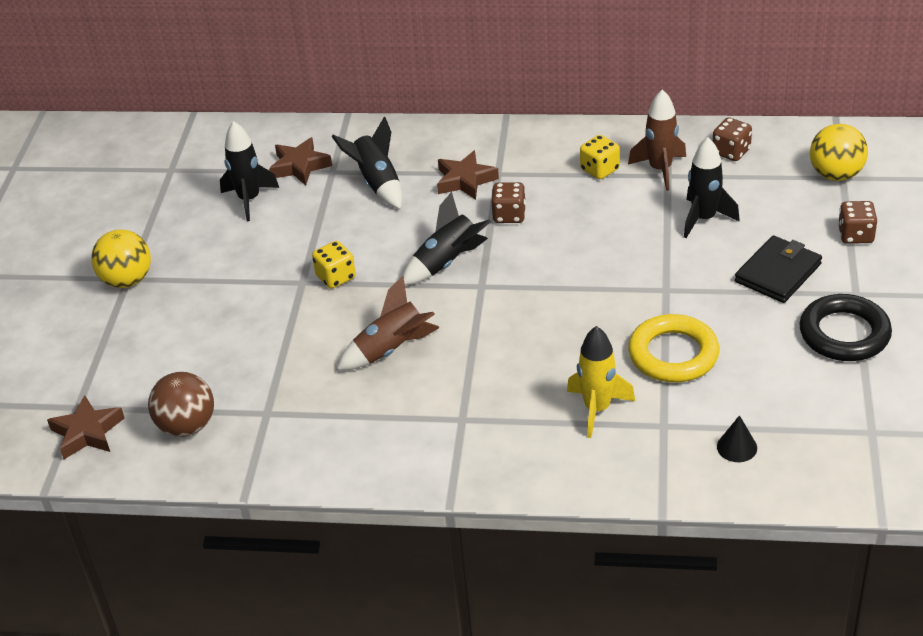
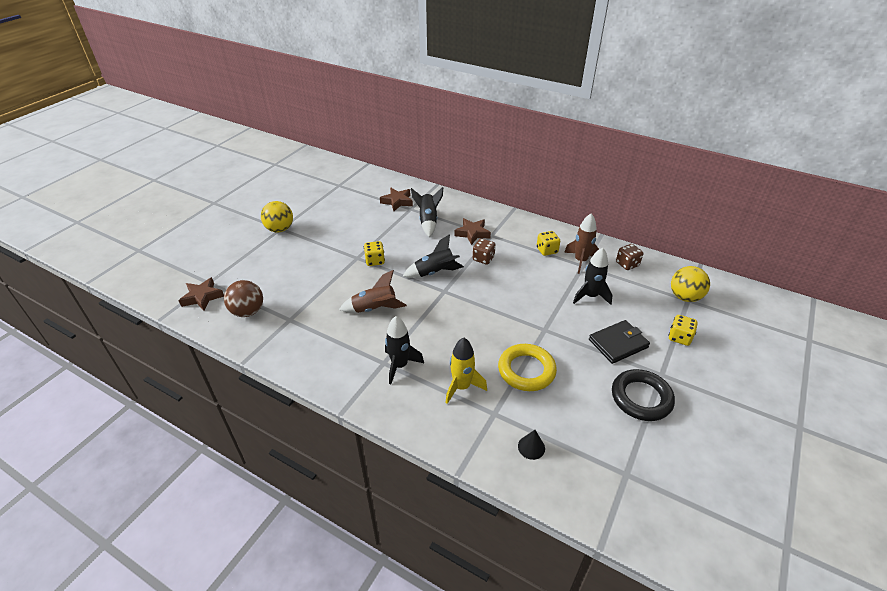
camera: 20 degrees right, 0 degrees up
(249, 200) = (363, 210): black rocket -> black rocket (400, 365)
(855, 235) = (679, 337): brown dice -> yellow dice

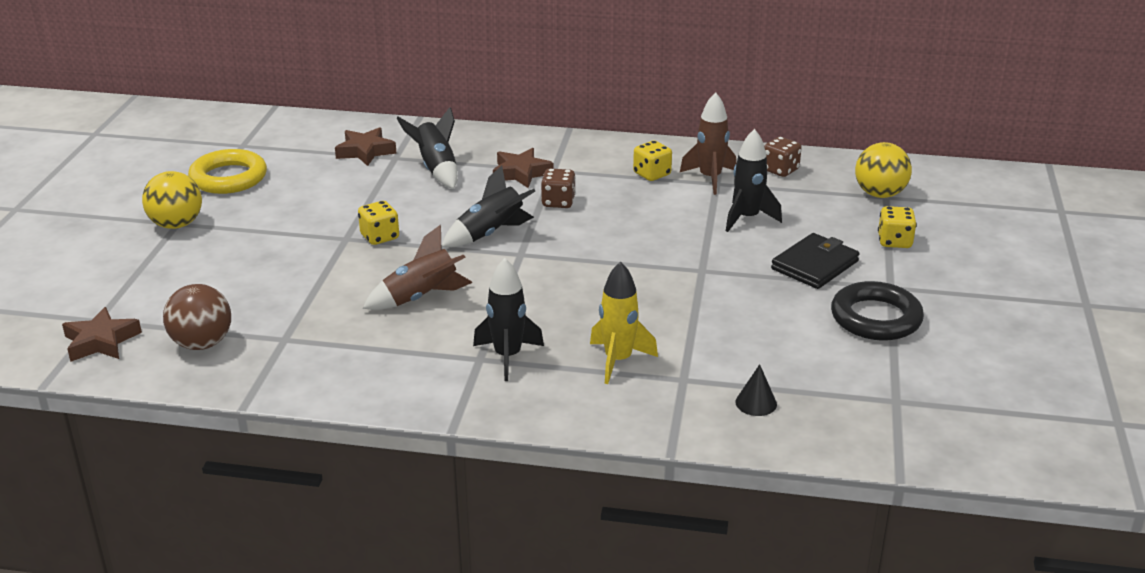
camera: 20 degrees left, 10 degrees down
(526, 370) = (702, 322): yellow ring -> yellow ring (228, 178)

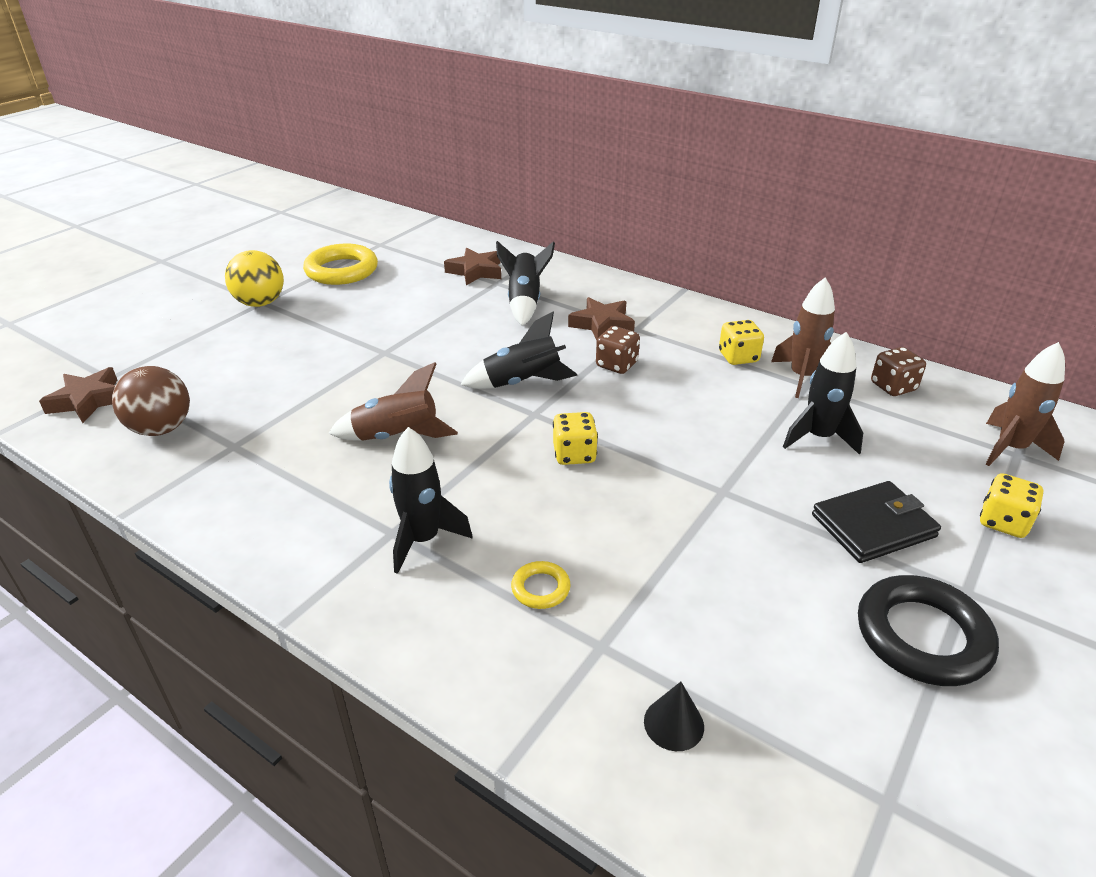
camera: 25 degrees right, 5 degrees up
(380, 237) = (415, 359): yellow dice -> yellow dice (574, 454)
(618, 360) = (540, 588): yellow rocket -> yellow ring
(880, 194) = (1010, 449): yellow ball -> brown rocket

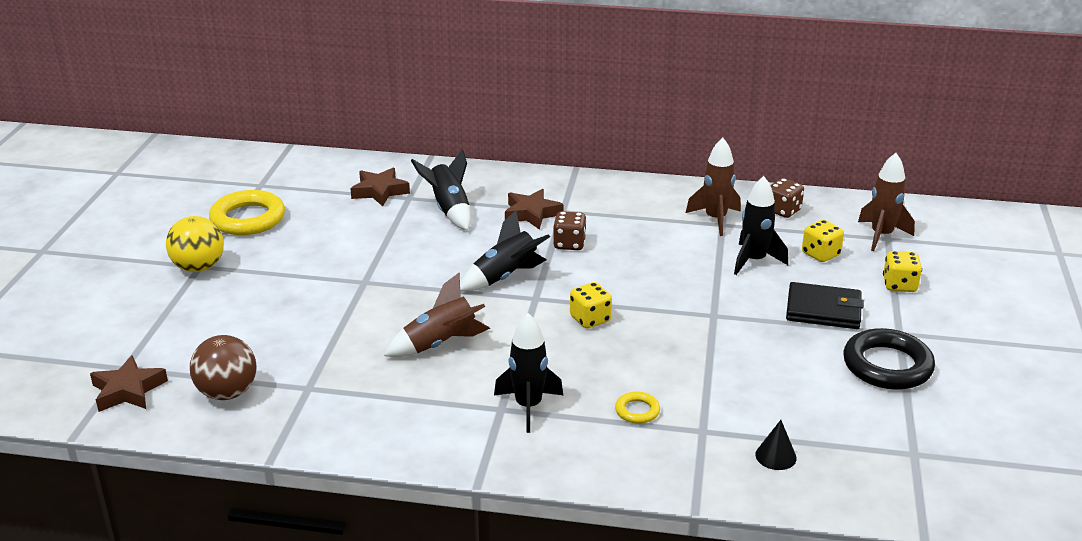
camera: 25 degrees left, 5 degrees down
(738, 357) = (658, 215): yellow dice -> yellow dice (820, 254)
(873, 526) = (823, 310): black wallet -> black wallet turned 60 degrees clockwise

